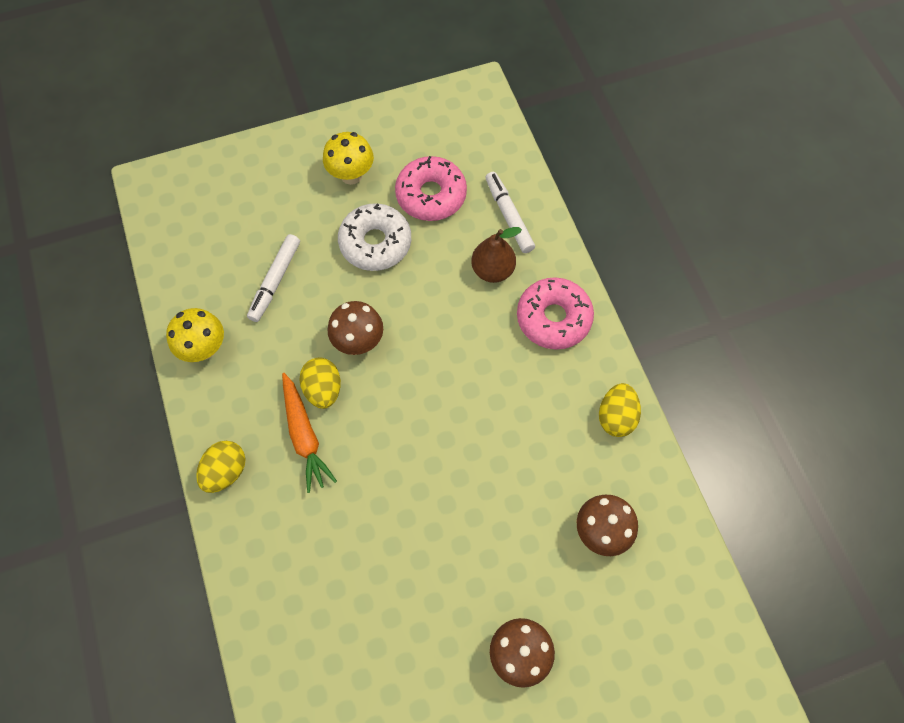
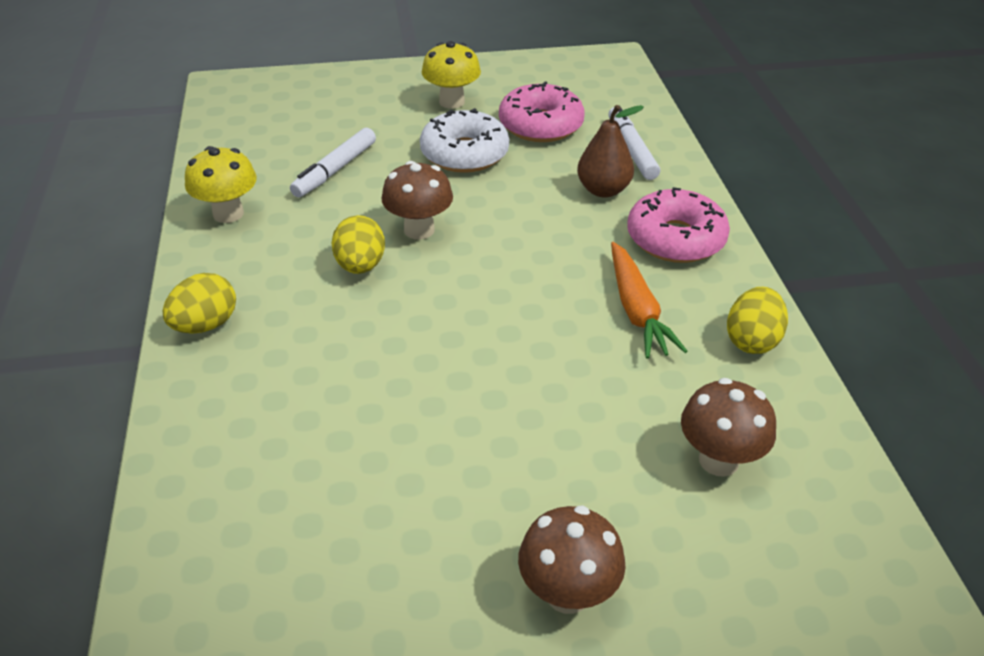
camera: 10 degrees right, 25 degrees down
(304, 436) = (321, 305): orange carrot -> orange carrot (637, 310)

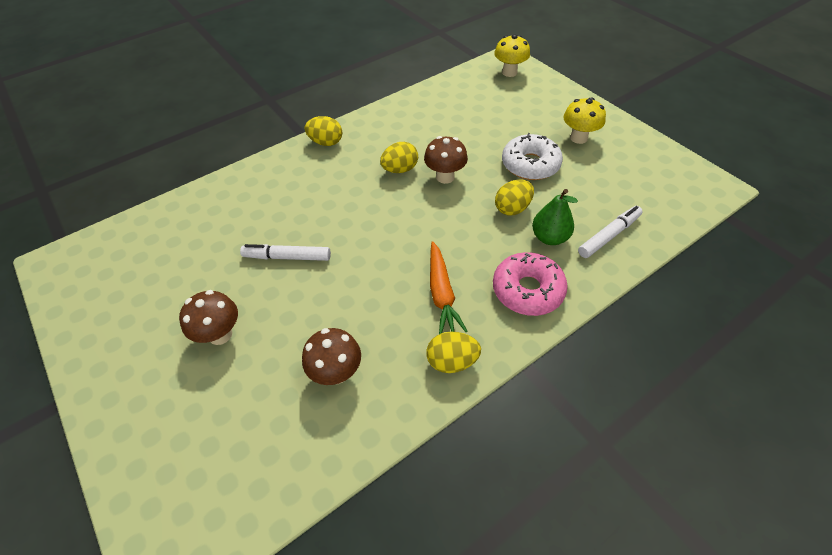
camera: 65 degrees right, 10 degrees up
(228, 214) = (406, 111): yellow mushroom -> yellow mushroom (509, 72)
(335, 170) = (470, 126): white marker -> white marker (287, 257)
(531, 198) = (512, 208): none -> yellow egg
(540, 125) = (593, 184): pink donut -> none
(603, 190) = (549, 237): brown pear -> green pear
(637, 310) = (442, 294): orange carrot -> orange carrot turned 60 degrees counterclockwise

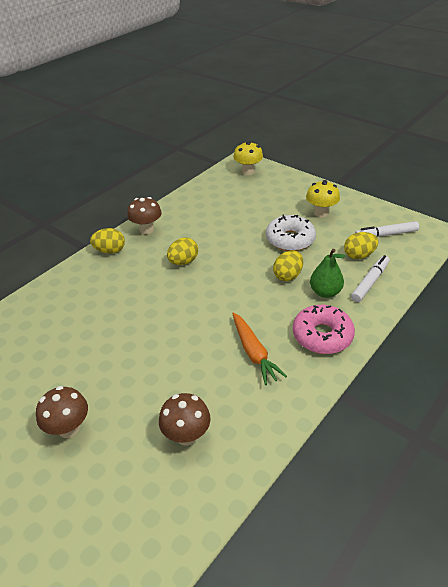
camera: 15 degrees left, 10 degrees down
(287, 257) = (108, 351): white marker -> white marker (386, 234)
(445, 177) = (224, 261): brown mushroom -> brown mushroom (147, 230)
(452, 361) = (281, 403): yellow egg -> yellow egg (359, 255)

